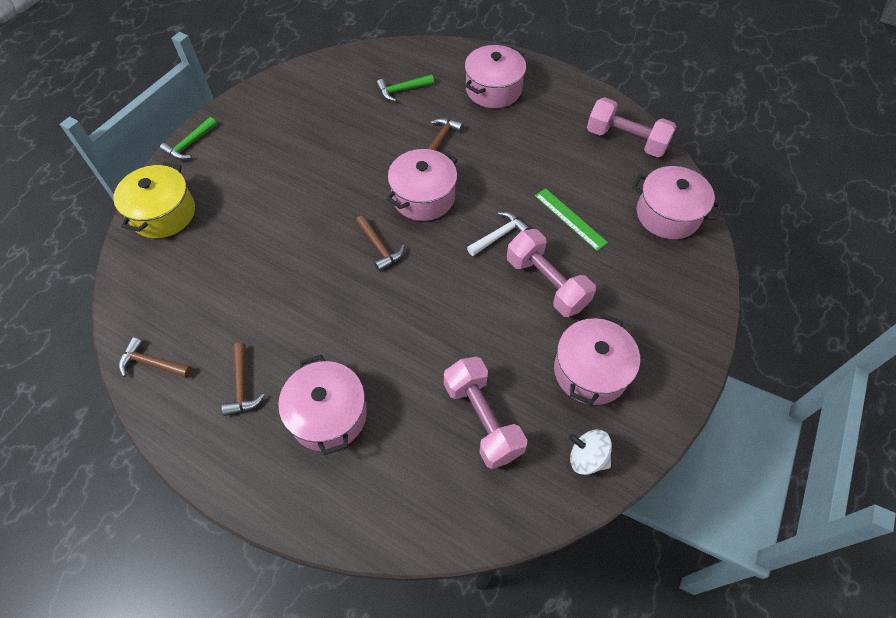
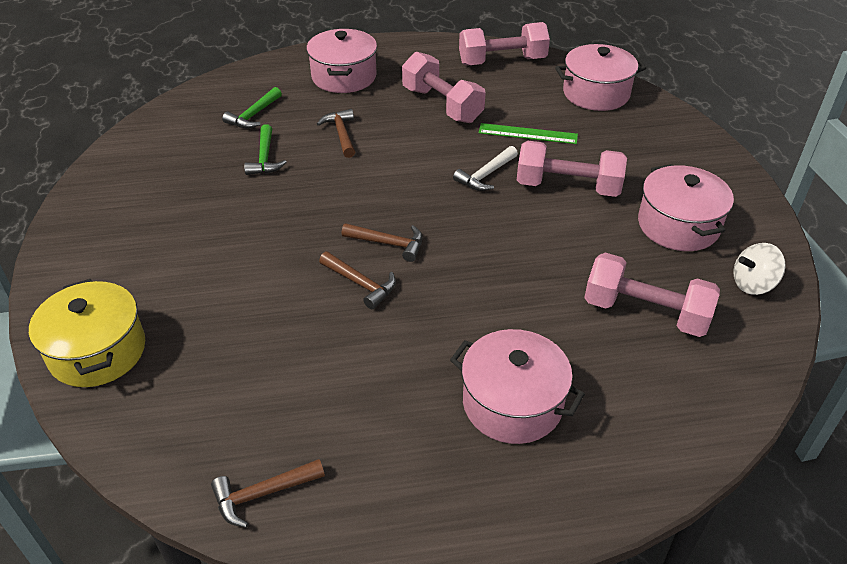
camera: 40 degrees left, 15 degrees down
(189, 144) = (53, 273): green hammer -> green hammer (265, 158)
(242, 386) = (395, 441): brown hammer -> brown hammer (361, 284)
(423, 197) = (380, 184): pink pot -> none
(499, 235) = (485, 175): white hammer -> white hammer turned 150 degrees counterclockwise
(535, 155) = (442, 105): none -> pink dumbbell

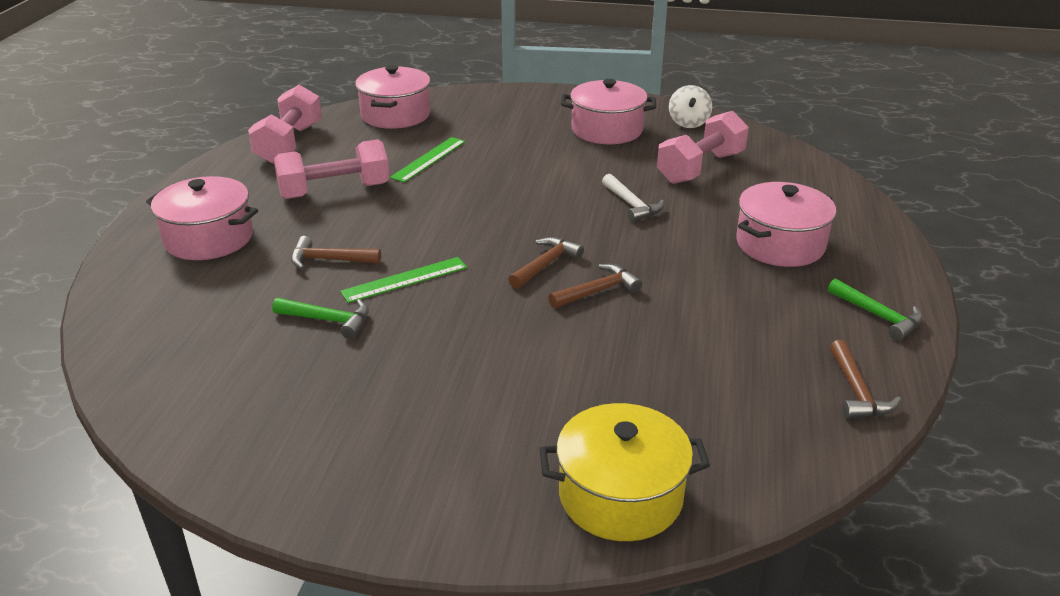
camera: 70 degrees left, 10 degrees down
(253, 115) = (224, 316): green hammer -> green hammer (878, 316)
(331, 176) = (405, 280): none -> green ruler
(485, 175) = (476, 193): white hammer -> white hammer (632, 205)
(568, 187) = (524, 160): pink dumbbell -> none

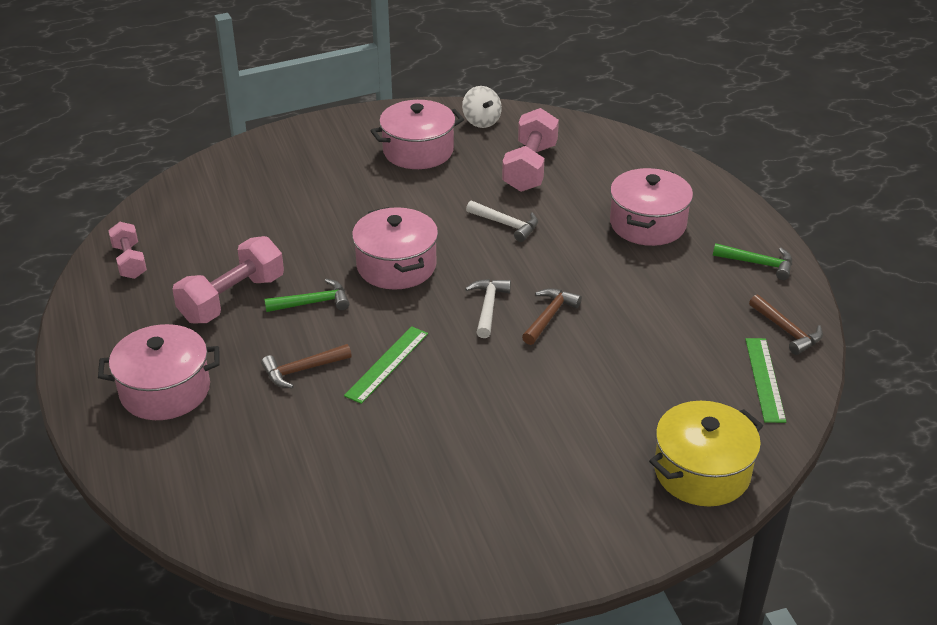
camera: 30 degrees left, 5 degrees up
(290, 144) = (130, 261): pink dumbbell -> pink dumbbell, size x0.61
(329, 320) = (361, 425): green hammer -> green hammer (313, 303)
(395, 115) = (203, 194): pink pot -> pink pot (396, 266)
(429, 159) = (286, 235): green ruler -> green ruler (765, 379)
(546, 264) = (488, 307): brown hammer -> white hammer

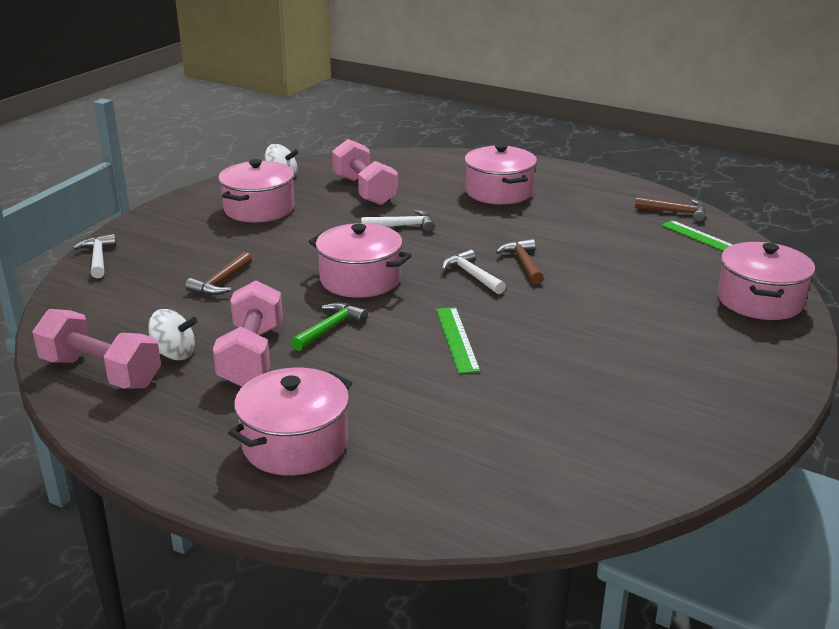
camera: 40 degrees left, 10 degrees down
(130, 261) = (101, 372): pink dumbbell -> pink dumbbell, size x1.63
(188, 270) = (174, 354): none -> white spinning top
(246, 151) = (98, 258): none -> white hammer
(302, 370) = (395, 373): brown hammer -> brown hammer (221, 282)
(702, 472) = (760, 300): yellow pot -> pink pot
(758, 264) = (601, 187): green hammer -> none

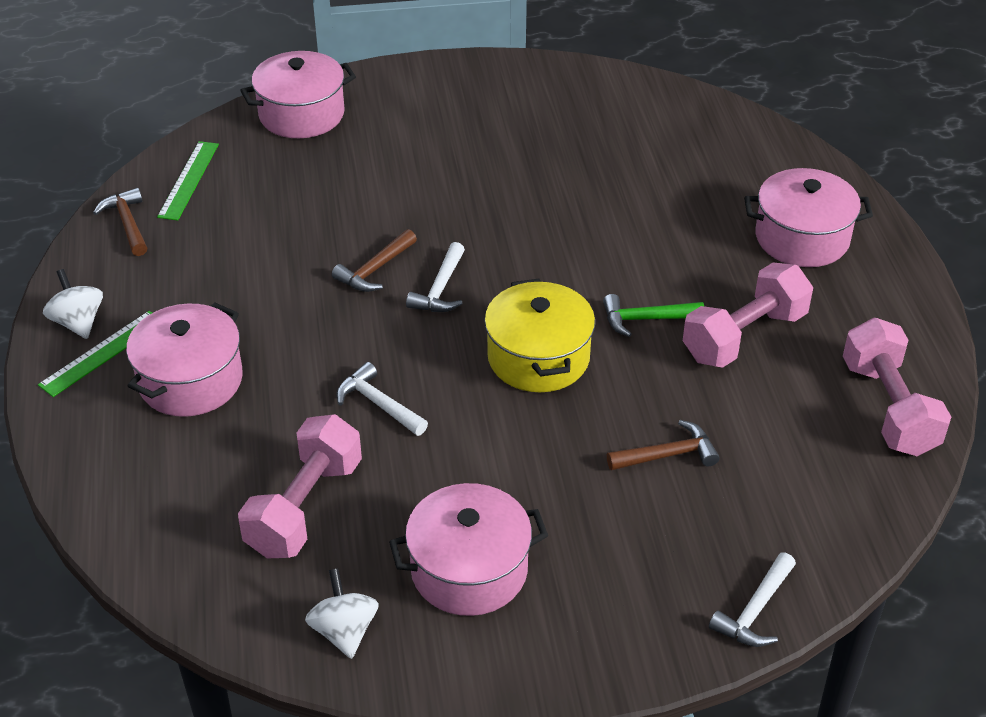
camera: 130 degrees left, 15 degrees up
(174, 354) = (807, 385): white spinning top -> white spinning top (78, 322)
(360, 279) = (538, 357): pink pot -> yellow pot
(457, 339) = (567, 238): green ruler -> green ruler (102, 353)

